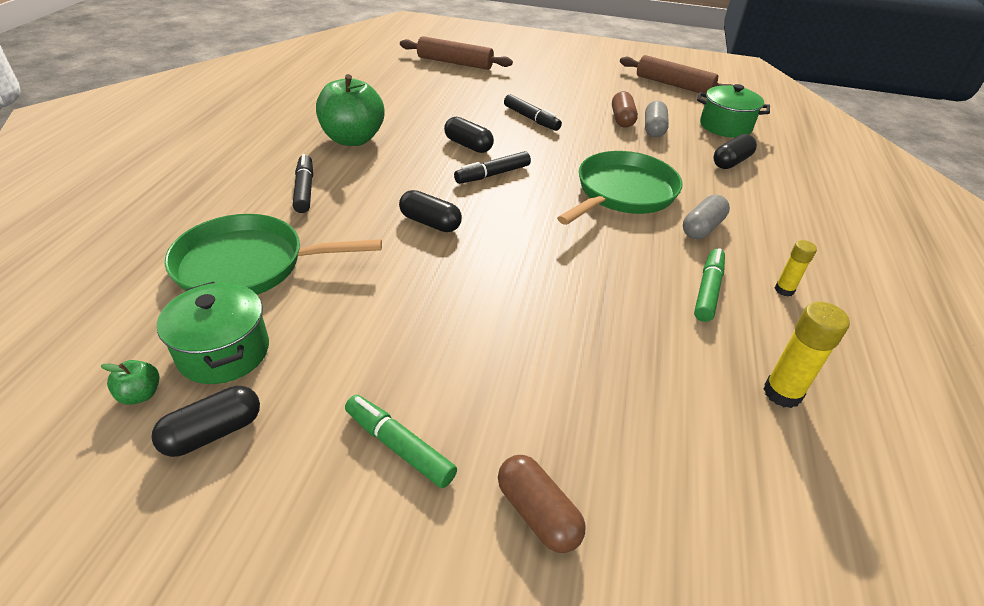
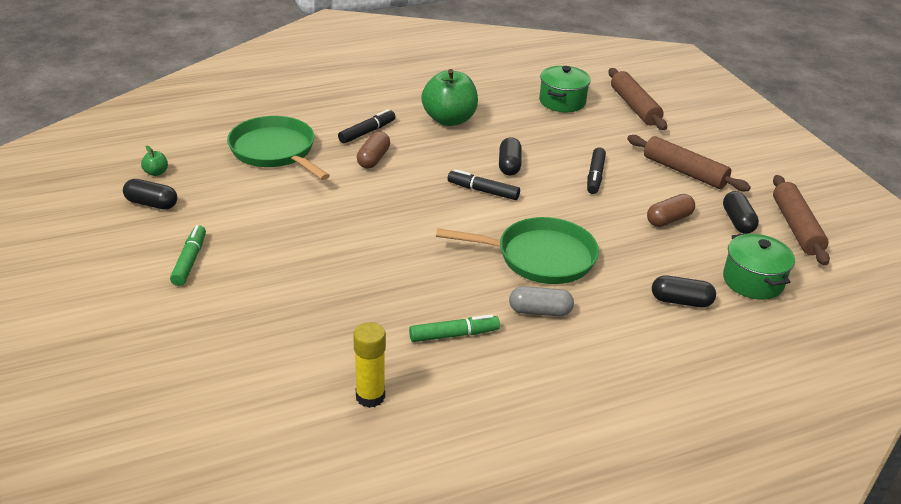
camera: 55 degrees right, 5 degrees down
(224, 352) = (203, 179): green pot -> green pot (562, 102)
(430, 223) = (390, 190): black capsule -> black capsule (737, 221)
(537, 513) = (184, 322): brown capsule -> brown capsule (373, 159)
(566, 86) = (684, 172): none -> brown rolling pin
(653, 129) = (677, 241): grey capsule -> none
(784, 290) = (500, 375): yellow glue stick -> none

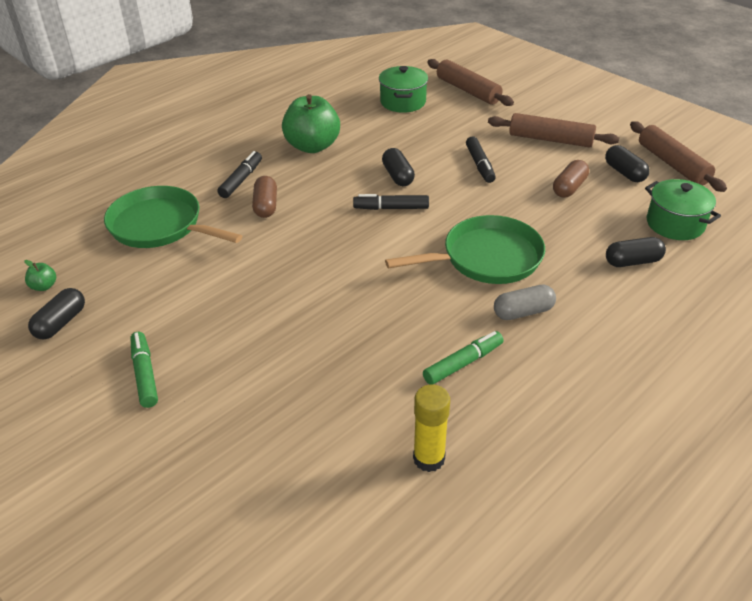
camera: 20 degrees left, 5 degrees up
(151, 204) = (61, 323): black capsule -> black capsule turned 60 degrees counterclockwise

